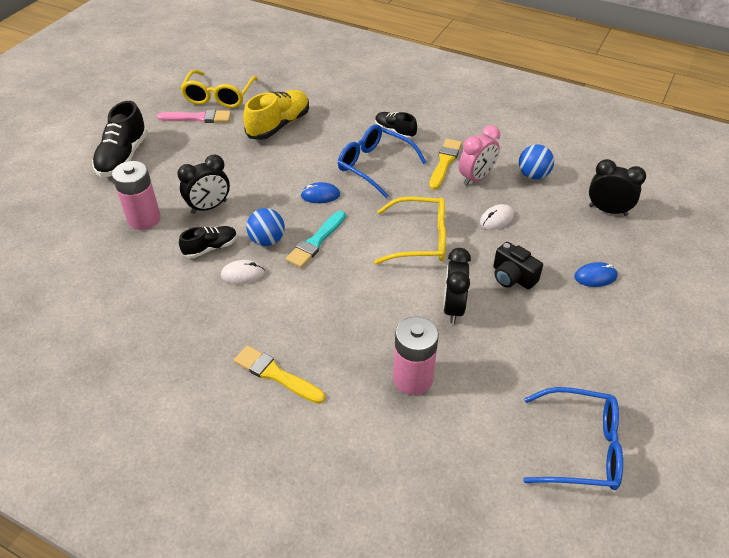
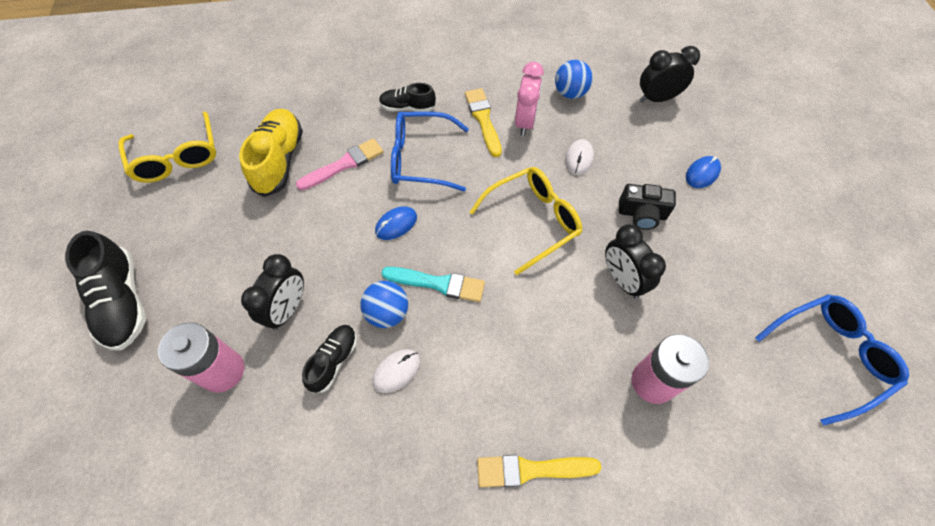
camera: 35 degrees left, 15 degrees up
(198, 118) = (175, 198): pink brush -> pink brush (344, 164)
(316, 242) = (438, 284): turquoise brush -> turquoise brush turned 75 degrees counterclockwise

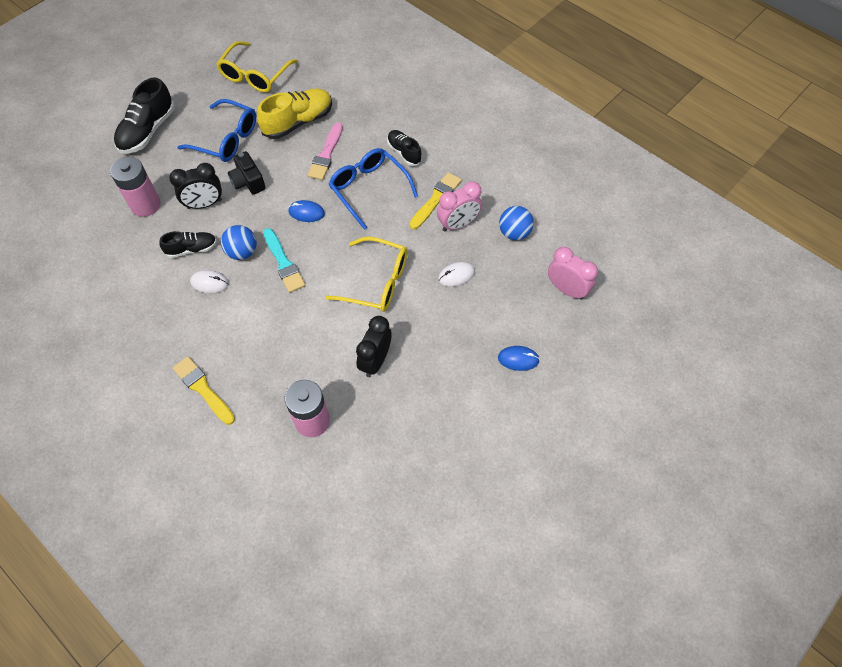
camera: 50 degrees right, 0 degrees up
(344, 164) = (326, 154): pink brush -> pink brush turned 90 degrees clockwise
(642, 214) = (442, 341): black camera -> black camera (248, 181)
(657, 98) = (566, 289): black clock -> pink clock
(828, 356) = (422, 520): blue glasses -> blue glasses (226, 139)

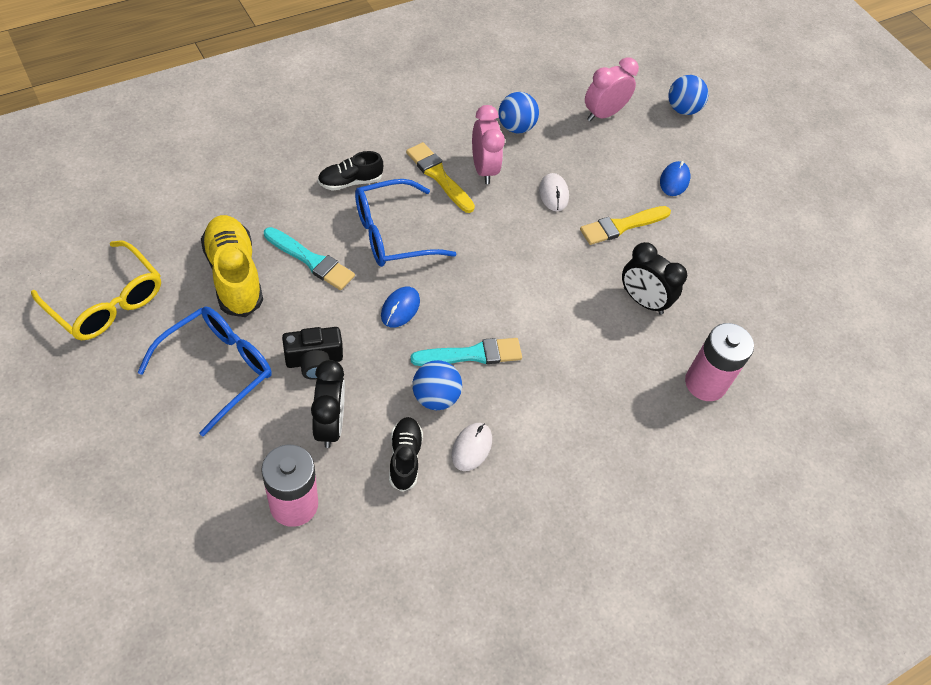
camera: 80 degrees left, 5 degrees down
(148, 131) = (138, 473): black shoe -> none
(203, 389) = (634, 490): yellow brush -> yellow brush (621, 226)
(326, 154) = (311, 260): pink brush -> turquoise brush
(376, 281) = (535, 268): yellow glasses -> none
(611, 349) = (682, 109): none -> blue ball

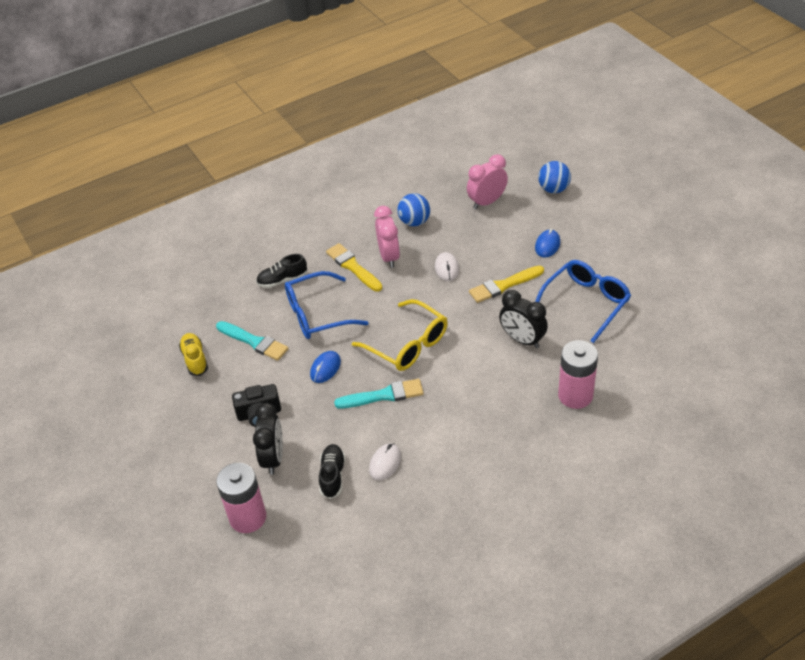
camera: 10 degrees right, 10 degrees down
(106, 301) = (99, 390): yellow glasses -> yellow glasses (407, 344)
(216, 369) = (185, 428): blue glasses -> blue glasses (585, 303)
(234, 275) = (195, 359): yellow shoe -> yellow shoe, size x0.59
(435, 397) = (355, 429): blue ball -> none

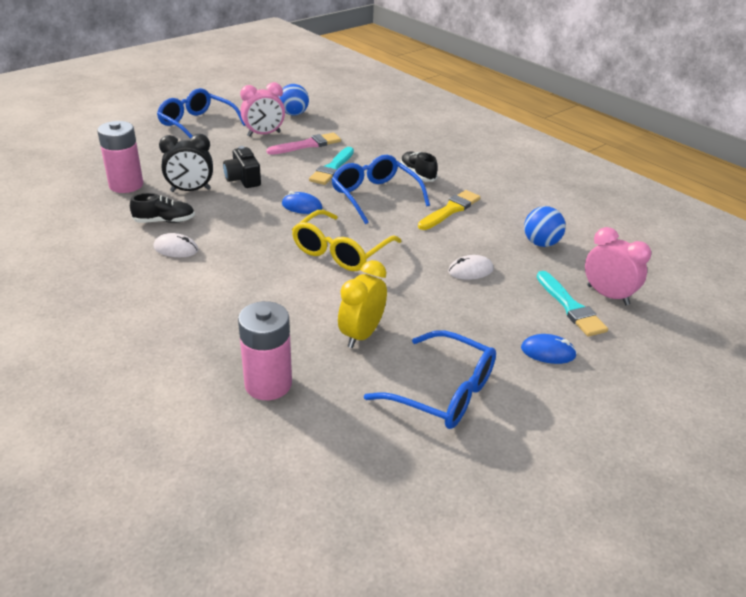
camera: 75 degrees right, 10 degrees down
(108, 460) = (197, 124): none -> blue glasses
(195, 359) = (307, 145): yellow shoe -> pink brush
(383, 395) = (266, 241): turquoise brush -> turquoise brush (570, 307)
(389, 257) = (474, 230): pink clock -> pink clock (264, 134)
(503, 285) = (455, 315): yellow brush -> none
(522, 340) = (361, 334): black clock -> yellow clock
(553, 189) = (671, 355): blue ball -> blue ball (294, 114)

